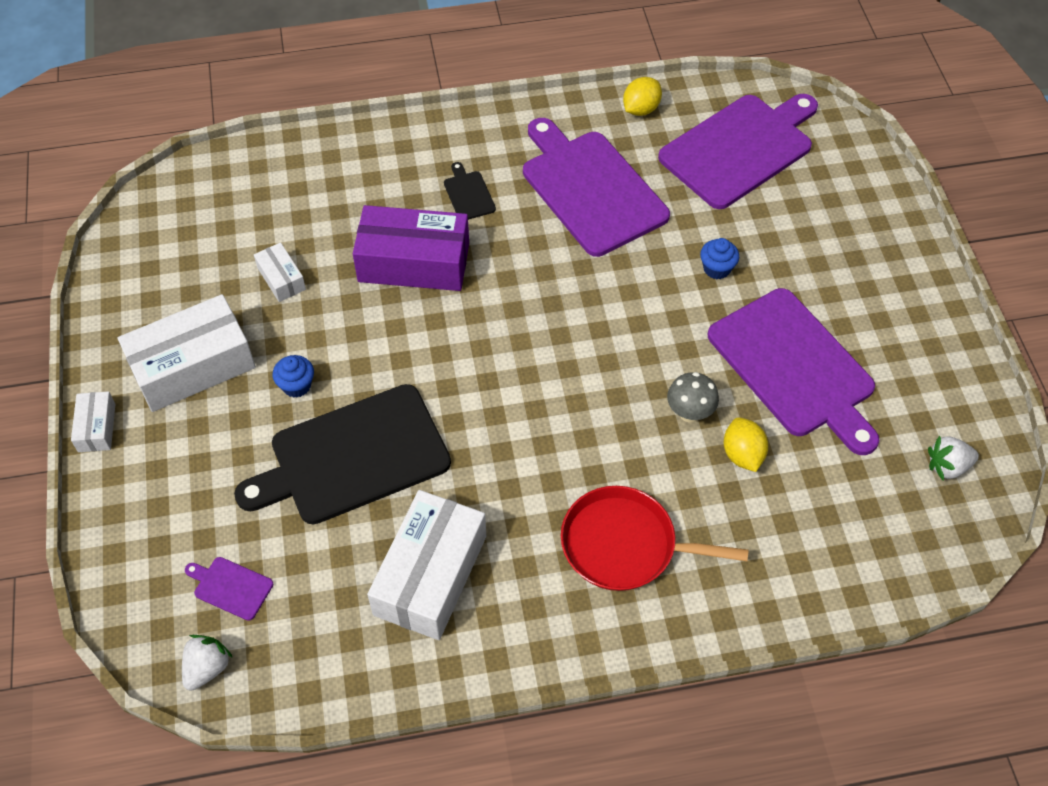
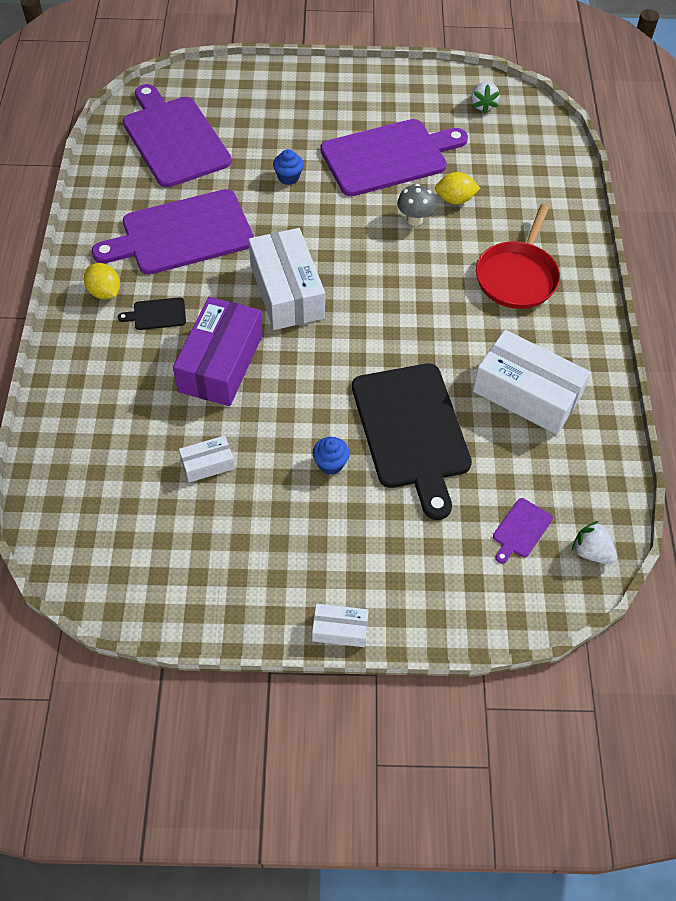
camera: 80 degrees left, 0 degrees up
(193, 366) = (288, 544): white box -> white box (287, 291)
(641, 109) = (107, 186): yellow lemon -> yellow lemon (105, 292)

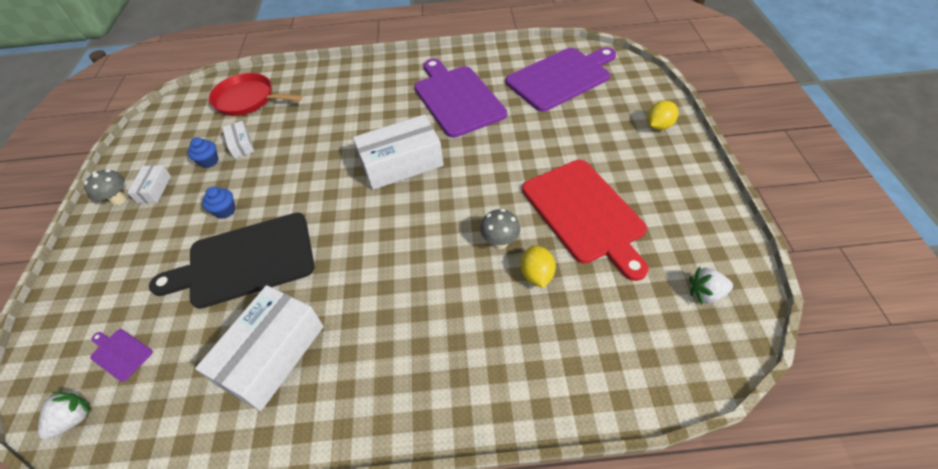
camera: 90 degrees right, 5 degrees down
(105, 292) = (396, 74): yellow lemon -> yellow lemon (659, 126)
(157, 314) = (377, 100): black cutting board -> none
(221, 363) = (329, 138): purple box -> none
(286, 600) = (118, 200): none -> grey mushroom
(288, 177) = (535, 147): blue cupcake -> blue cupcake (209, 161)
(340, 630) = (82, 232): white box -> white box (154, 189)
(388, 157) = (584, 213): purple cutting board -> red cutting board
(517, 276) = (431, 341): red pan -> red pan (248, 99)

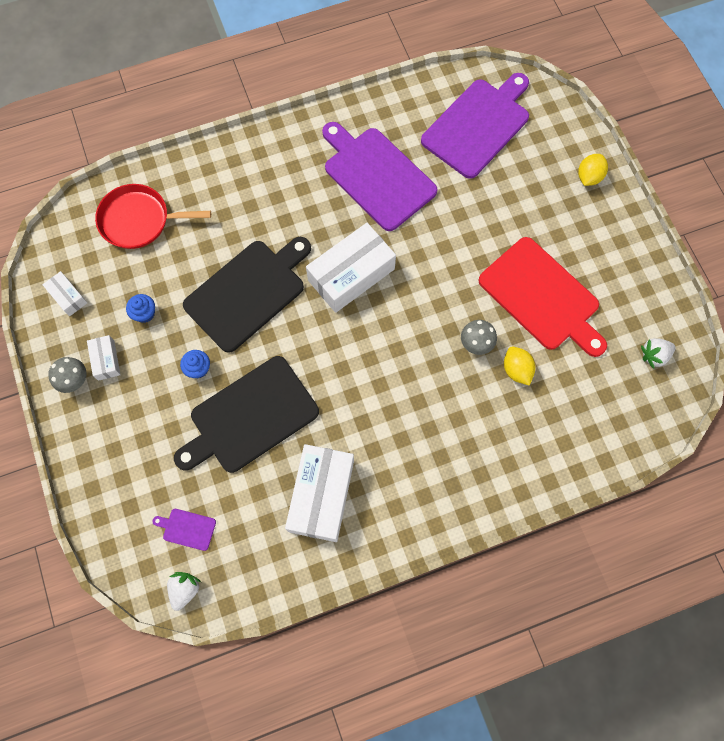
camera: 20 degrees left, 20 degrees up
(241, 145) = (168, 285): white box -> white box (68, 297)
(303, 161) = (248, 292): none -> black cutting board

